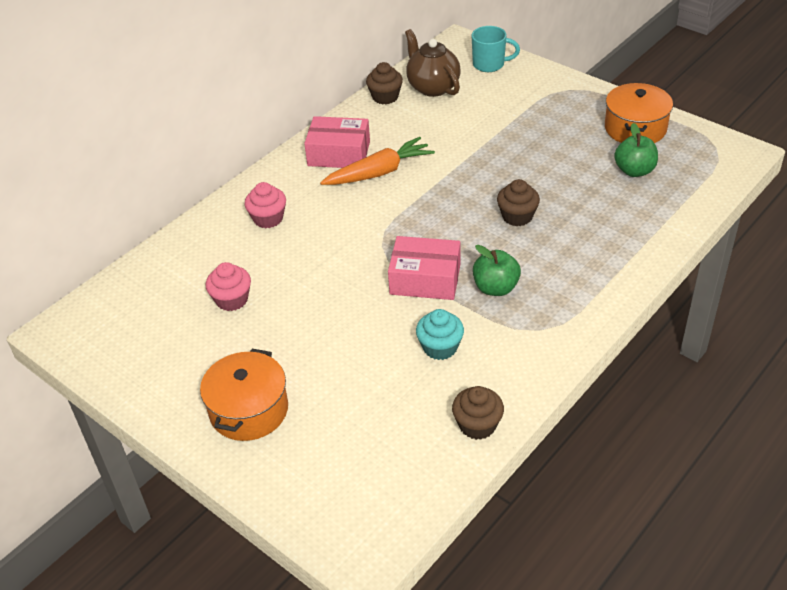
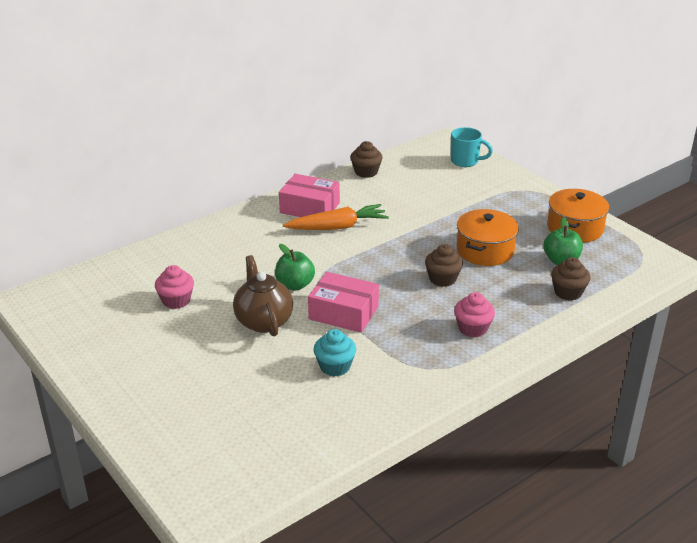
camera: 10 degrees right, 10 degrees down
(249, 410) = (155, 384): orange pot -> orange pot (485, 250)
(268, 218) = (231, 246): pink cupcake -> pink cupcake (472, 328)
(432, 87) = (409, 171): brown teapot -> brown teapot (263, 321)
(477, 425) = (342, 431): brown cupcake -> brown cupcake (568, 292)
(495, 288) = (401, 330): green apple -> green apple (295, 285)

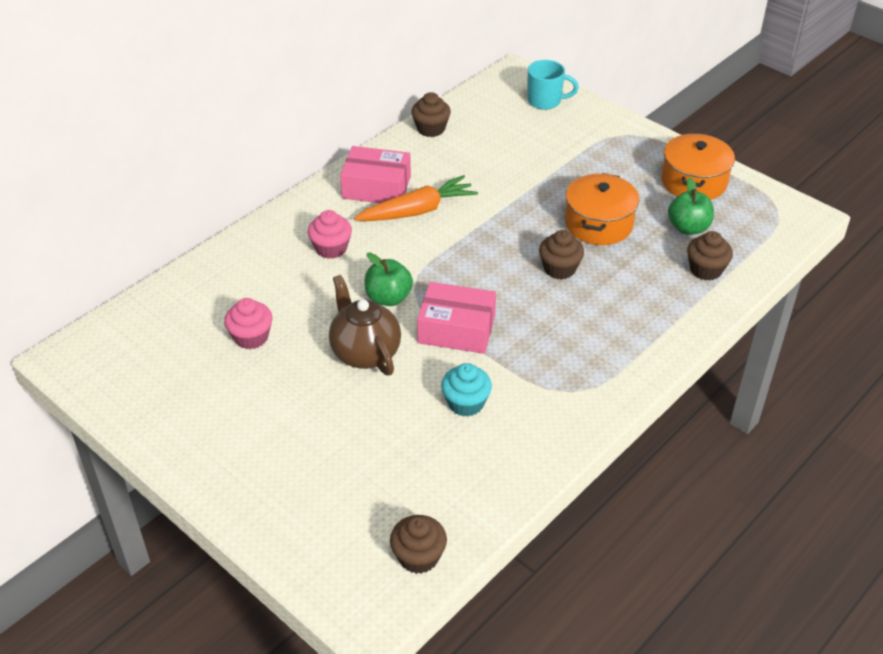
camera: 10 degrees left, 10 degrees up
(260, 474) = (418, 557): none -> brown cupcake
(472, 328) = (610, 331): pink cupcake -> pink cupcake (331, 248)

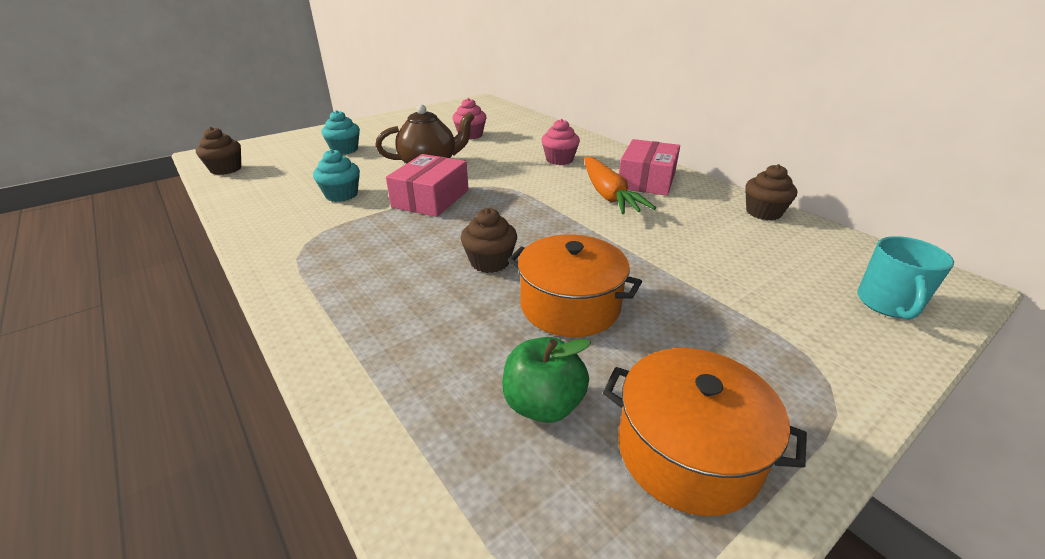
camera: 100 degrees right, 10 degrees down
(325, 454) = (344, 150): none -> turquoise cupcake
(388, 298) = (487, 176): green apple -> none
(706, 270) = (429, 399): brown cupcake -> none

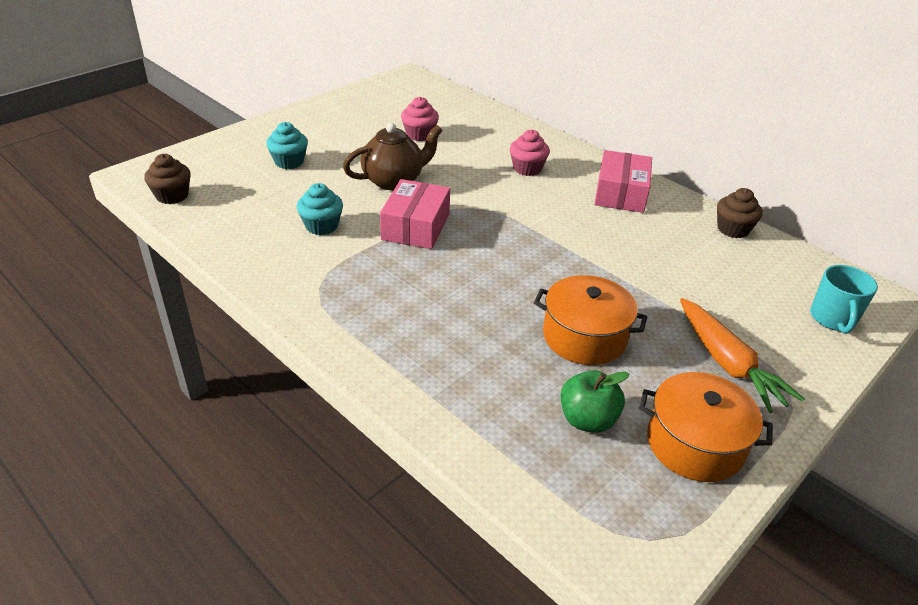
camera: 10 degrees left, 5 degrees up
(490, 262) = (502, 298): brown cupcake -> none
(608, 195) = (587, 214): orange carrot -> orange carrot (727, 363)

